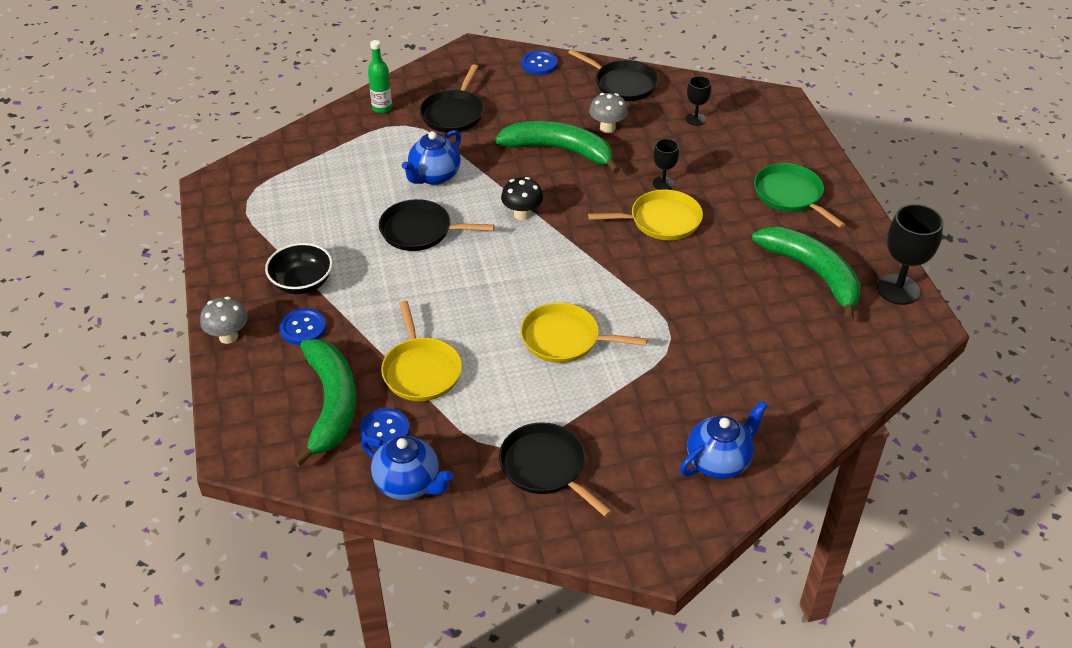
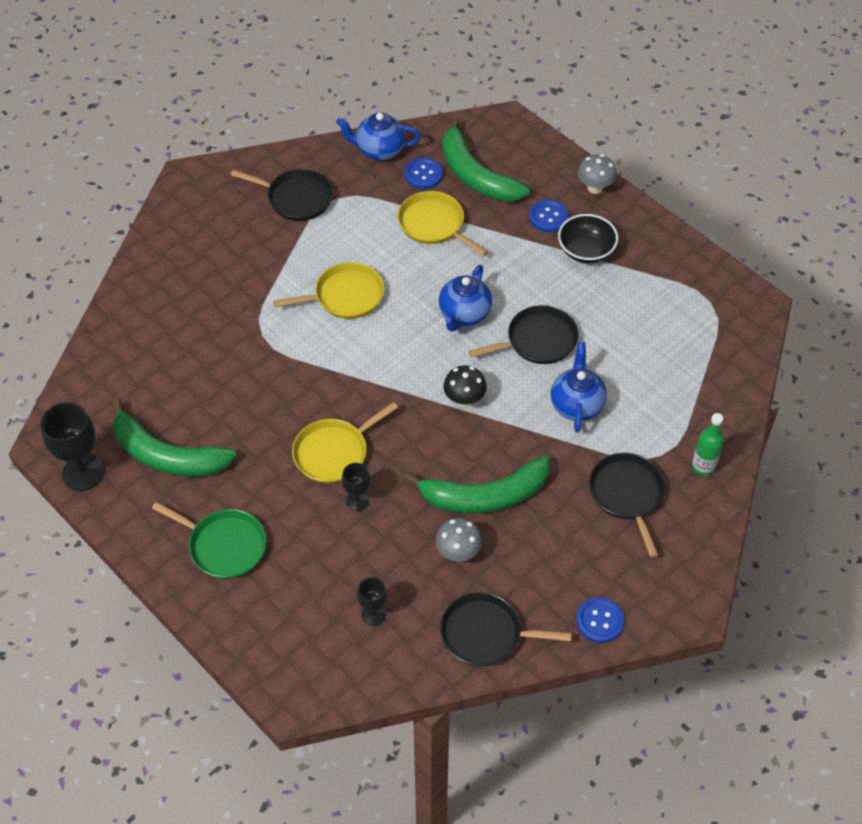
camera: 150 degrees right, 10 degrees up
(719, 462) = (177, 252): blue teapot -> blue teapot (464, 314)

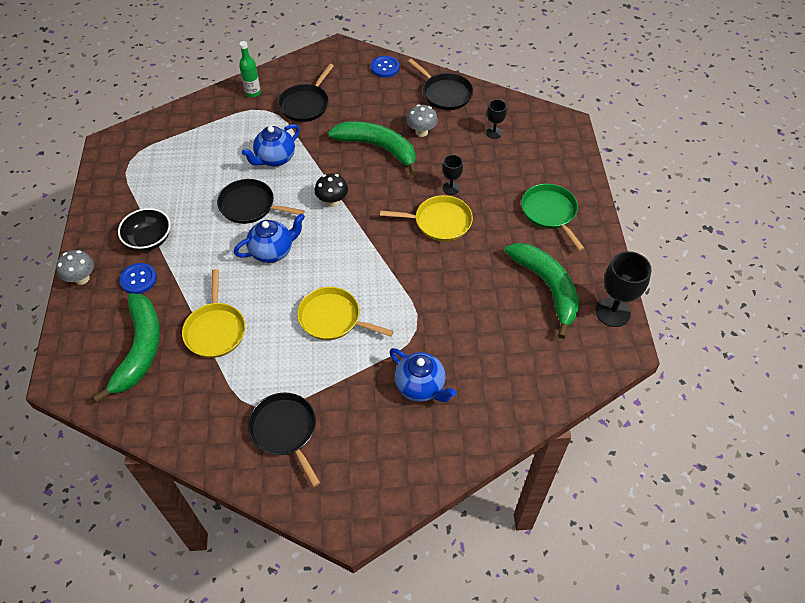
camera: 140 degrees left, 0 degrees up
(379, 150) = (177, 428): blue teapot -> blue teapot (420, 387)
(423, 174) = (173, 379): blue button -> none

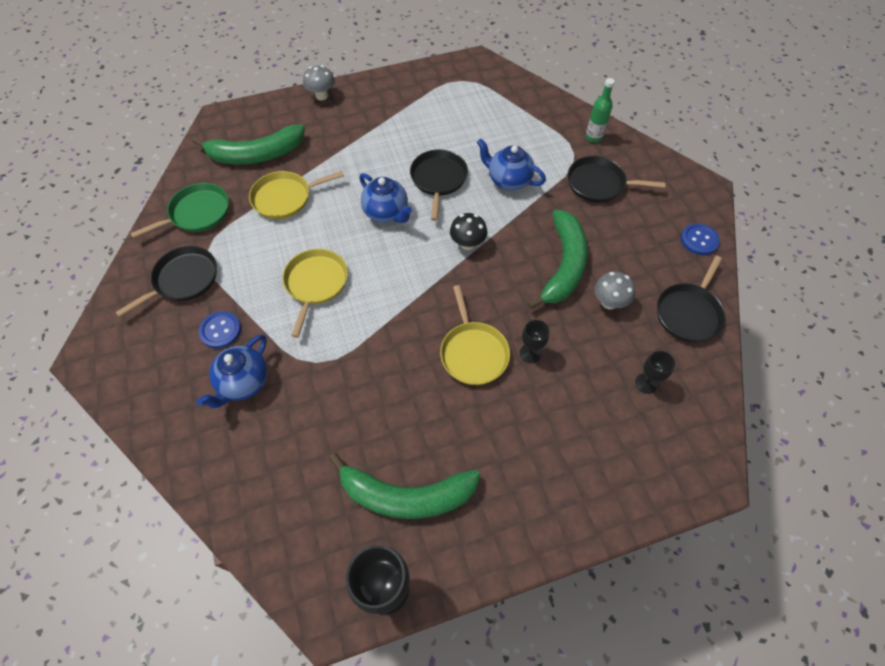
camera: 75 degrees right, 5 degrees up
(138, 279) = (329, 130): blue button -> blue button (220, 330)
(149, 239) = (375, 122): black bowl -> none
(547, 287) = (406, 495): green banana -> green banana turned 45 degrees clockwise
(550, 213) = (532, 479): green pan -> green pan (197, 213)

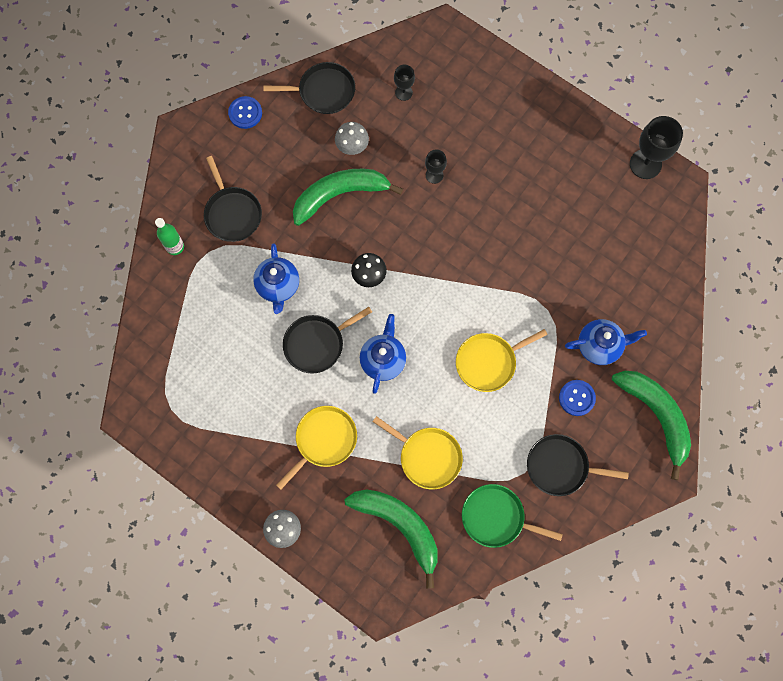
camera: 125 degrees left, 15 degrees up
(406, 495) = (588, 188): green banana -> green banana (656, 416)
(473, 352) = (461, 212): yellow pan -> yellow pan (323, 440)

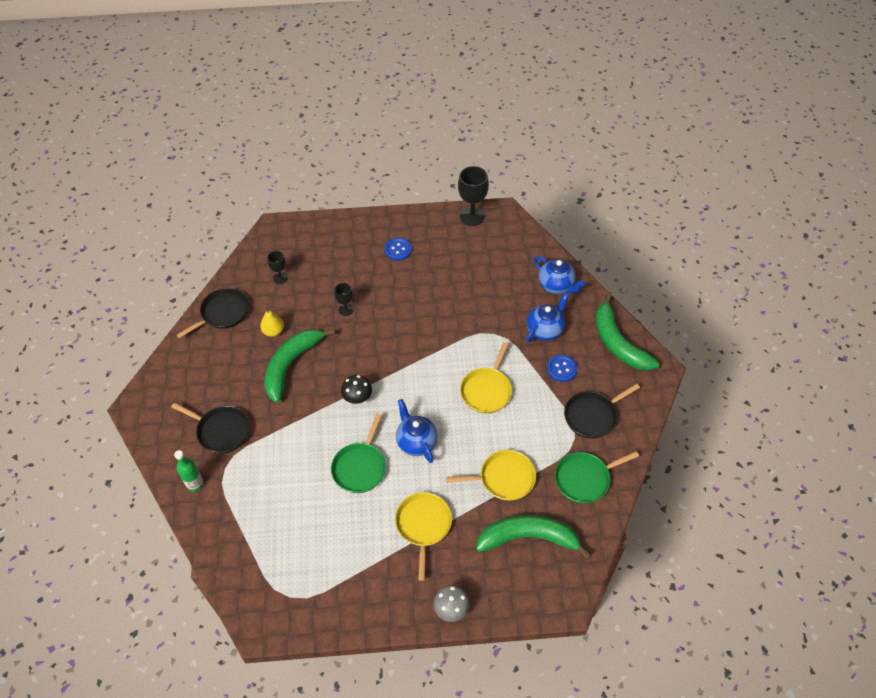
camera: 40 degrees left, 20 degrees down
(245, 113) = (176, 363): blue button -> blue button (398, 250)
(278, 286) = (298, 452): blue teapot -> blue teapot (556, 286)
(317, 343) = (360, 467): black pan -> green pan
(352, 147) = (273, 331): grey mushroom -> yellow pear
(656, 416) = (617, 342): green banana -> green banana turned 135 degrees counterclockwise

